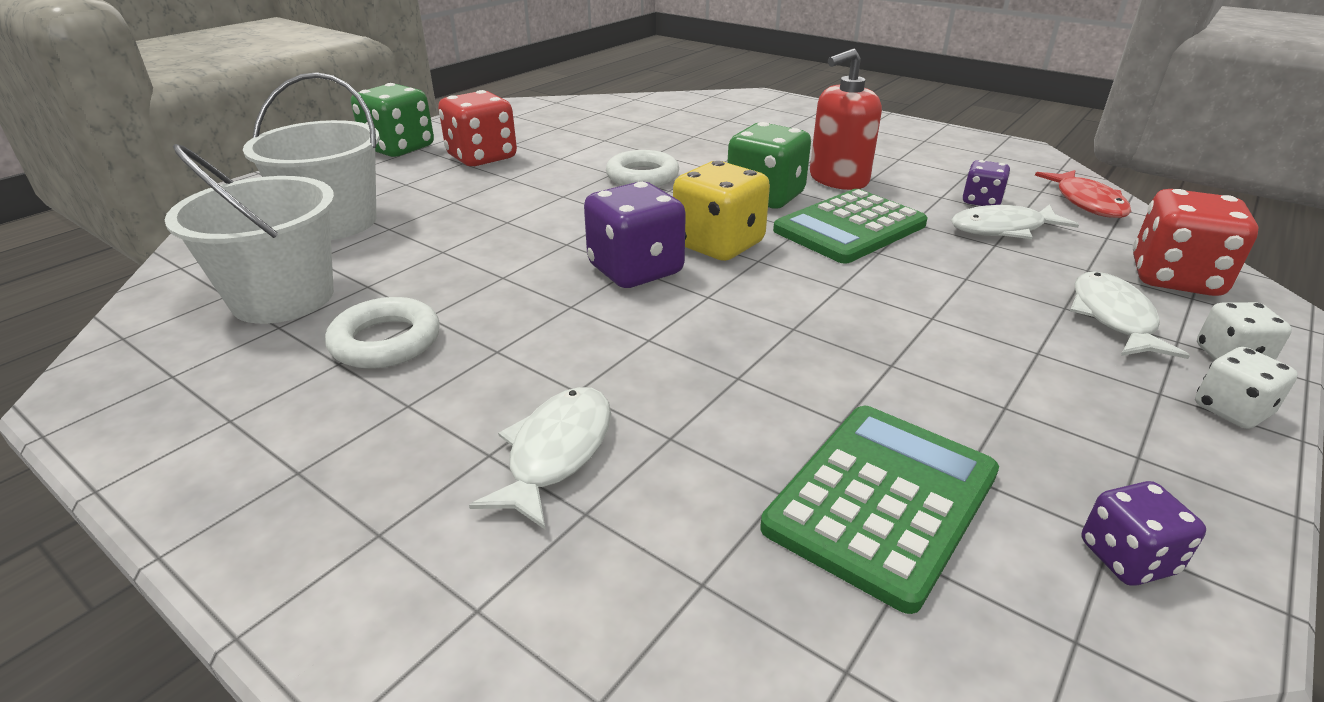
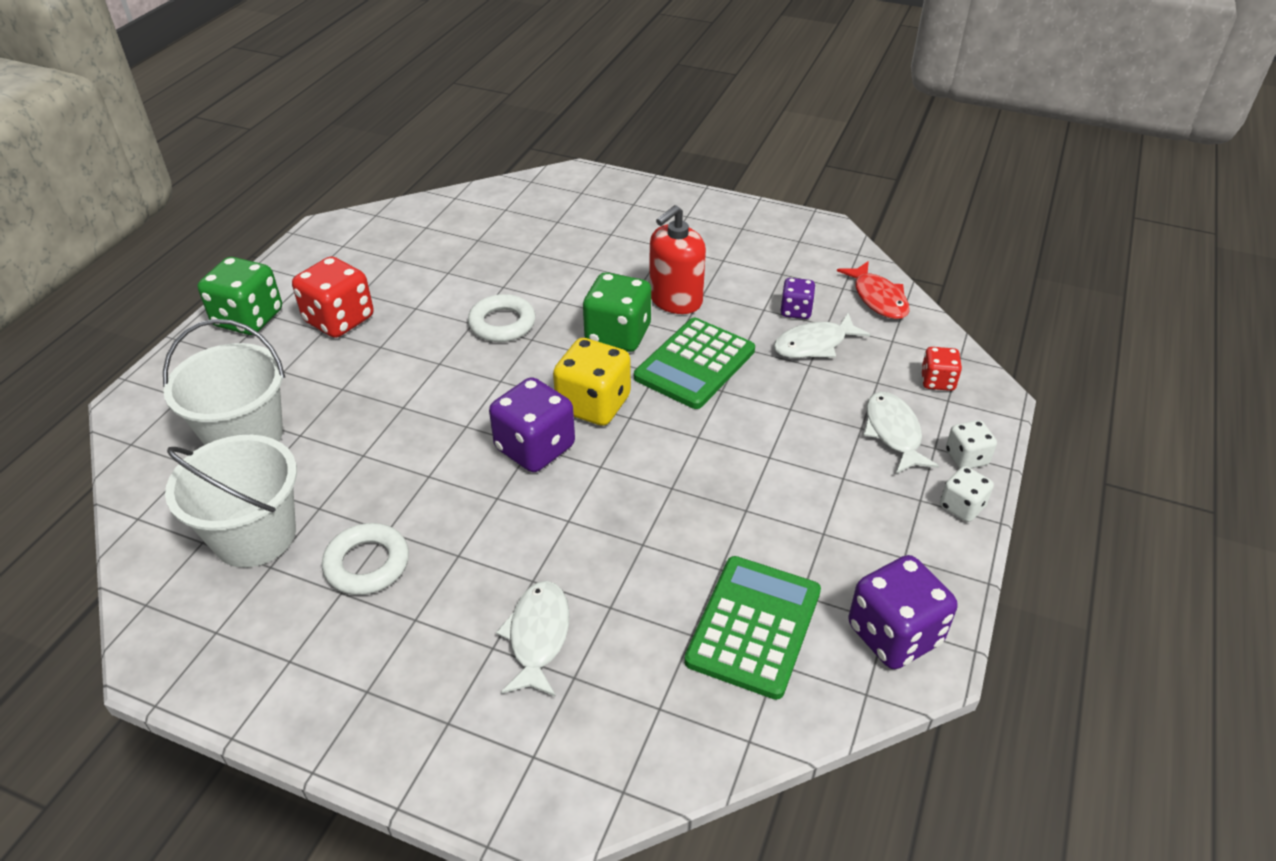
camera: 15 degrees left, 10 degrees up
(1127, 558) = (894, 634): purple dice -> purple dice, size x1.80
(1174, 278) = (937, 381): red dice -> red dice, size x0.56

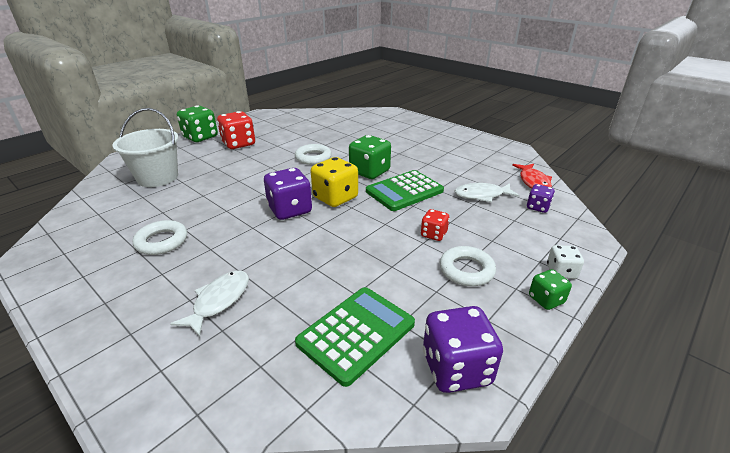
camera: 20 degrees right, 10 degrees down
(255, 535) = (122, 216): white bucket -> none
(675, 300) = (411, 163): red soap dispenser -> none
(796, 311) = (478, 179): purple dice -> purple dice (538, 207)
(848, 488) = (466, 270): none -> white ring
(893, 432) = (513, 247): white fish -> none
(937, 381) = (556, 227): red dice -> red dice (433, 234)
(961, 506) = (546, 299): white dice -> green dice

